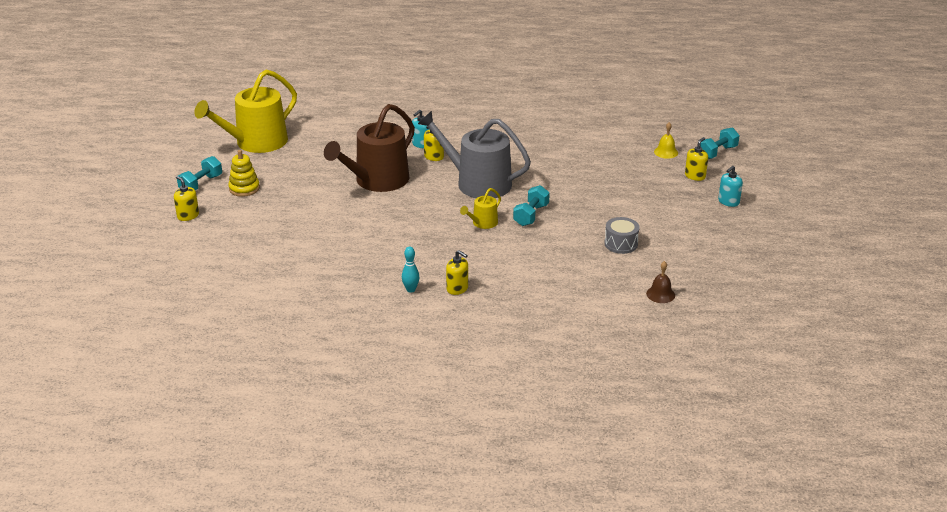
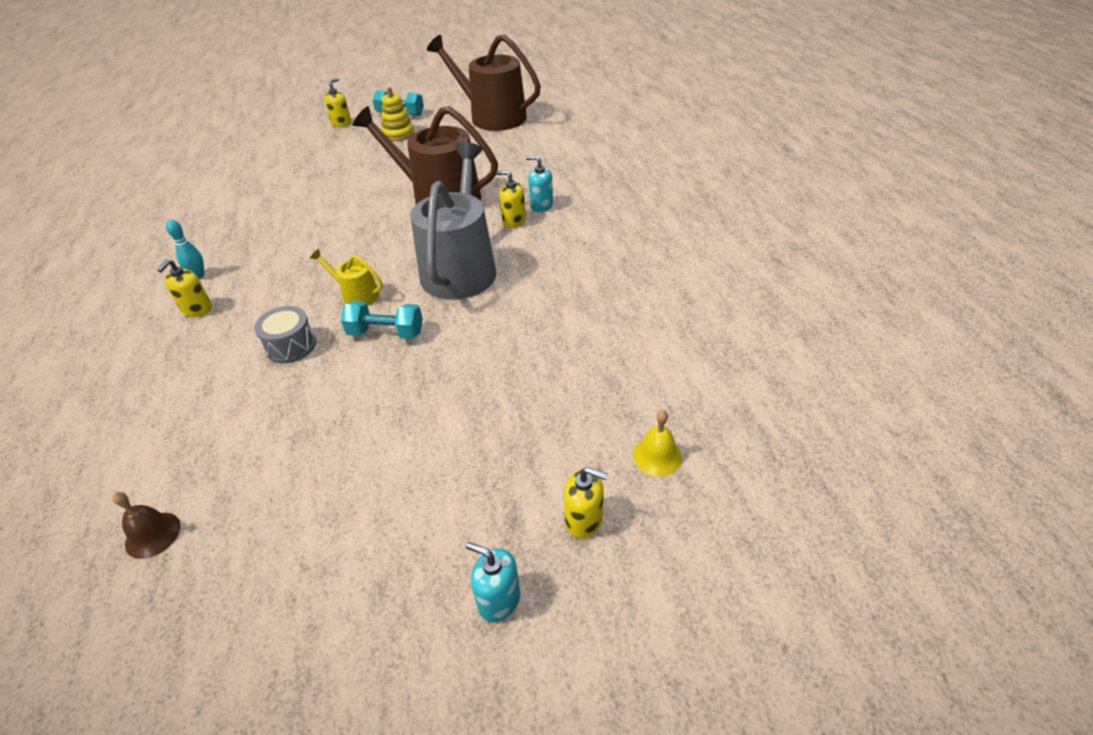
camera: 75 degrees right, 10 degrees up
(255, 142) = (492, 116): yellow watering can -> brown watering can
(621, 244) = (314, 450): grey drum -> grey drum (291, 346)
(717, 153) = (703, 544): turquoise dumbbell -> none

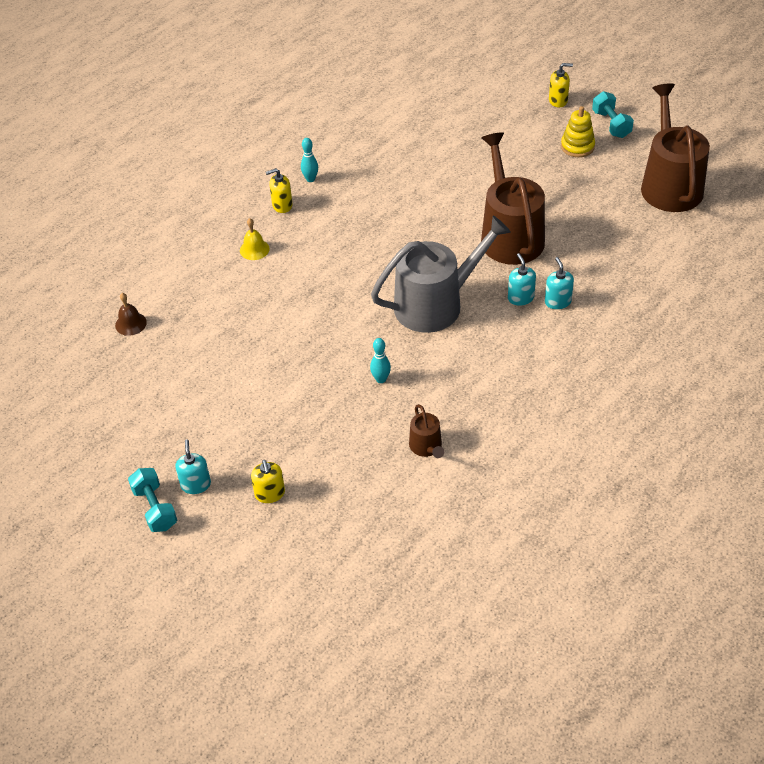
camera: 55 degrees right, 5 degrees up
(291, 346) = (290, 274): grey drum -> none
(356, 295) = (360, 270): yellow watering can -> none
(386, 333) = (338, 310): turquoise dumbbell -> turquoise dumbbell (155, 508)
(510, 344) = (381, 379): none -> turquoise bowling pin
(514, 221) = (520, 298): yellow soap dispenser -> turquoise soap dispenser
(631, 352) = (427, 447): none -> brown watering can
(657, 456) = (343, 505): yellow bell -> yellow bell (254, 249)

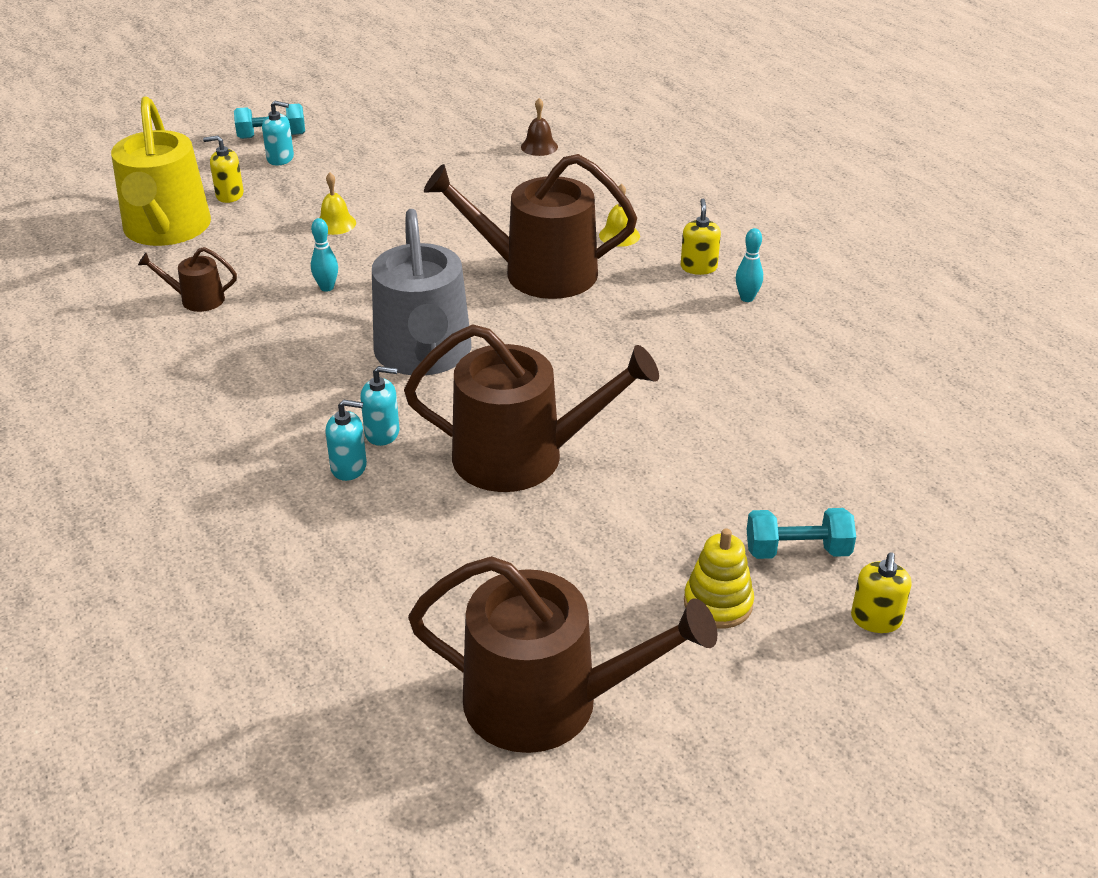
camera: 105 degrees right, 10 degrees down
(292, 406) = (335, 224): none -> yellow bell
(318, 277) = (538, 272): none -> brown watering can
(339, 512) = (166, 230): none -> yellow watering can
(611, 124) = (772, 676): turquoise dumbbell -> turquoise dumbbell (797, 551)

